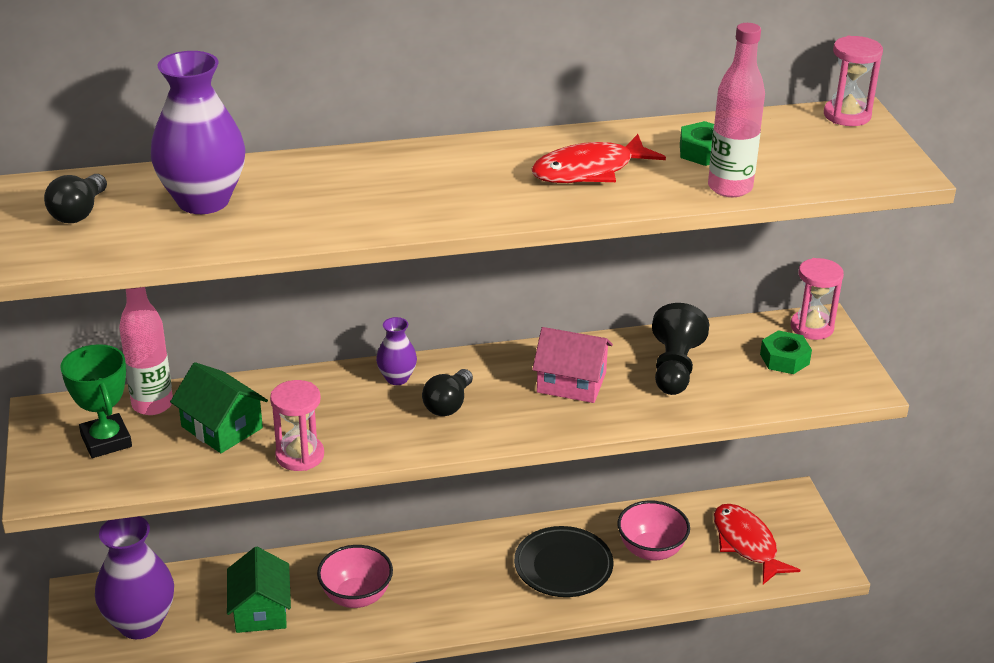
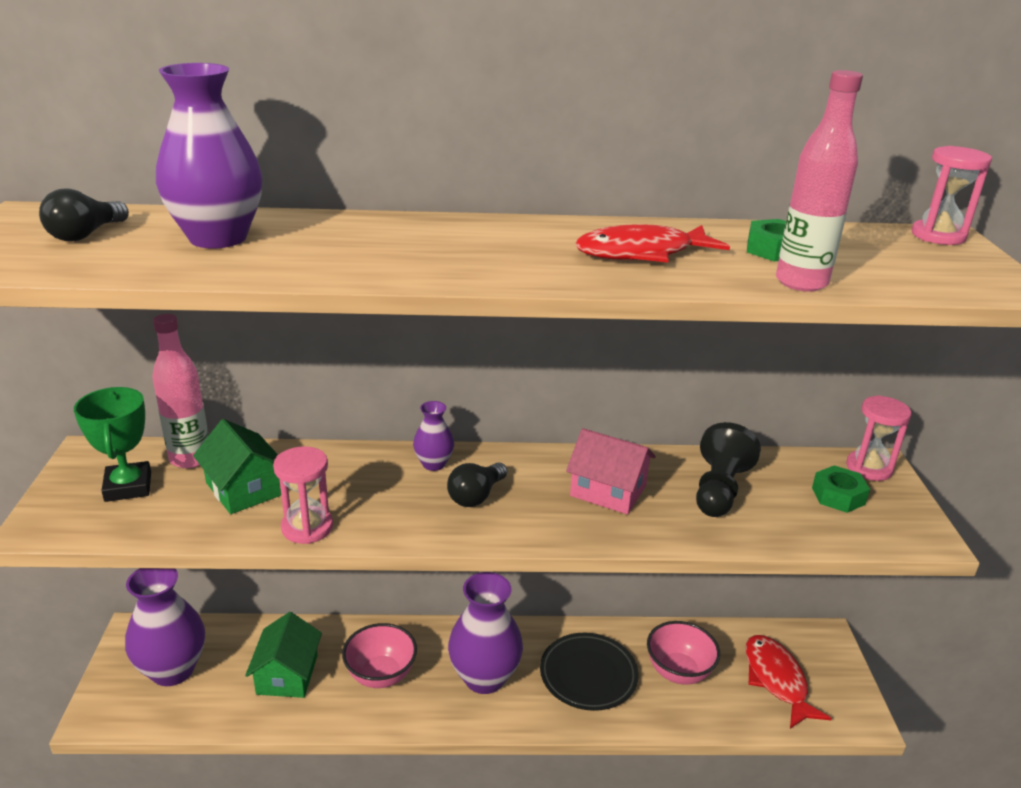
camera: 10 degrees right, 5 degrees down
(461, 584) = (484, 677): none -> purple vase

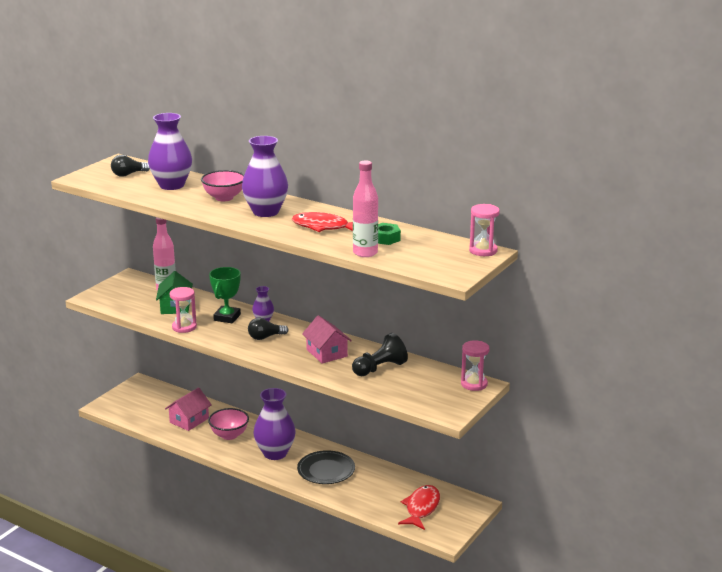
camera: 35 degrees right, 5 degrees down
(128, 487) = (133, 293): green trophy -> green trophy (227, 317)
(173, 670) = (144, 402): purple vase -> purple vase (265, 212)
(287, 674) = (189, 420): green house -> pink house
(678, 671) = (373, 486): pink bowl -> pink bowl (224, 198)
(838, 496) = (435, 388): green nut -> none

